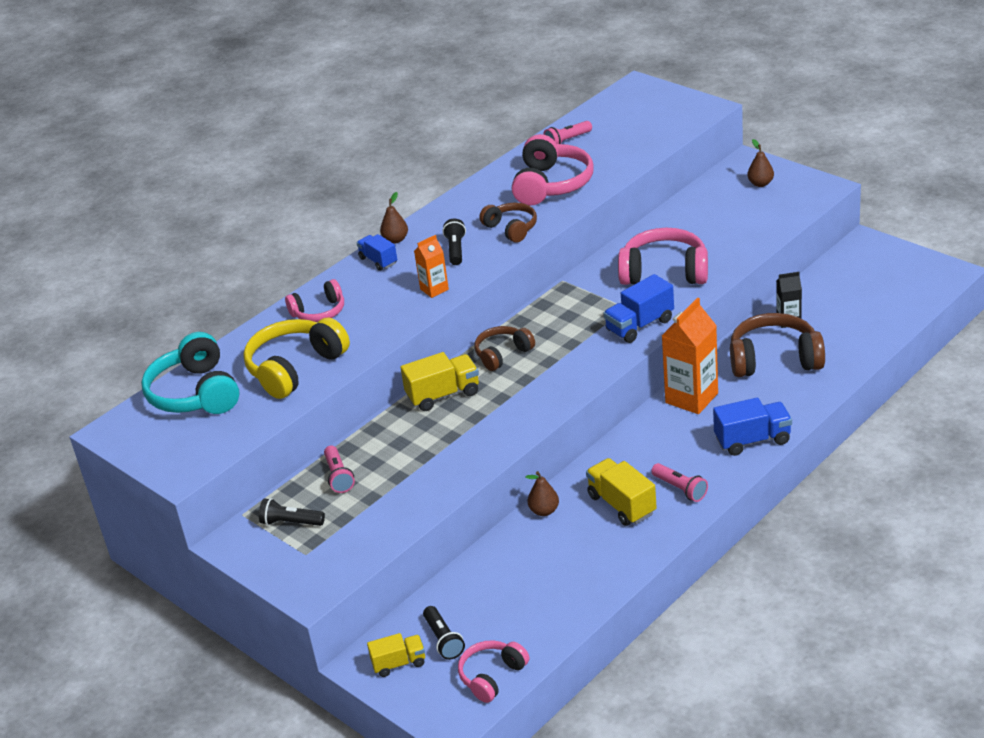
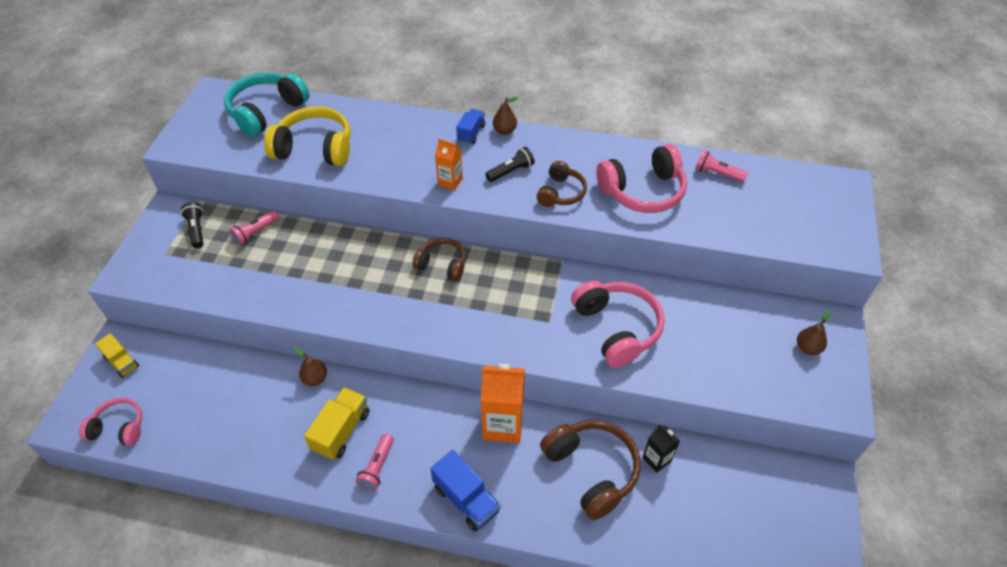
camera: 55 degrees right, 15 degrees up
(319, 312) = (389, 130): pink headphones -> none
(443, 395) = (374, 250): yellow truck -> none
(443, 640) = (152, 378): black flashlight -> none
(640, 325) = (528, 342): blue truck -> none

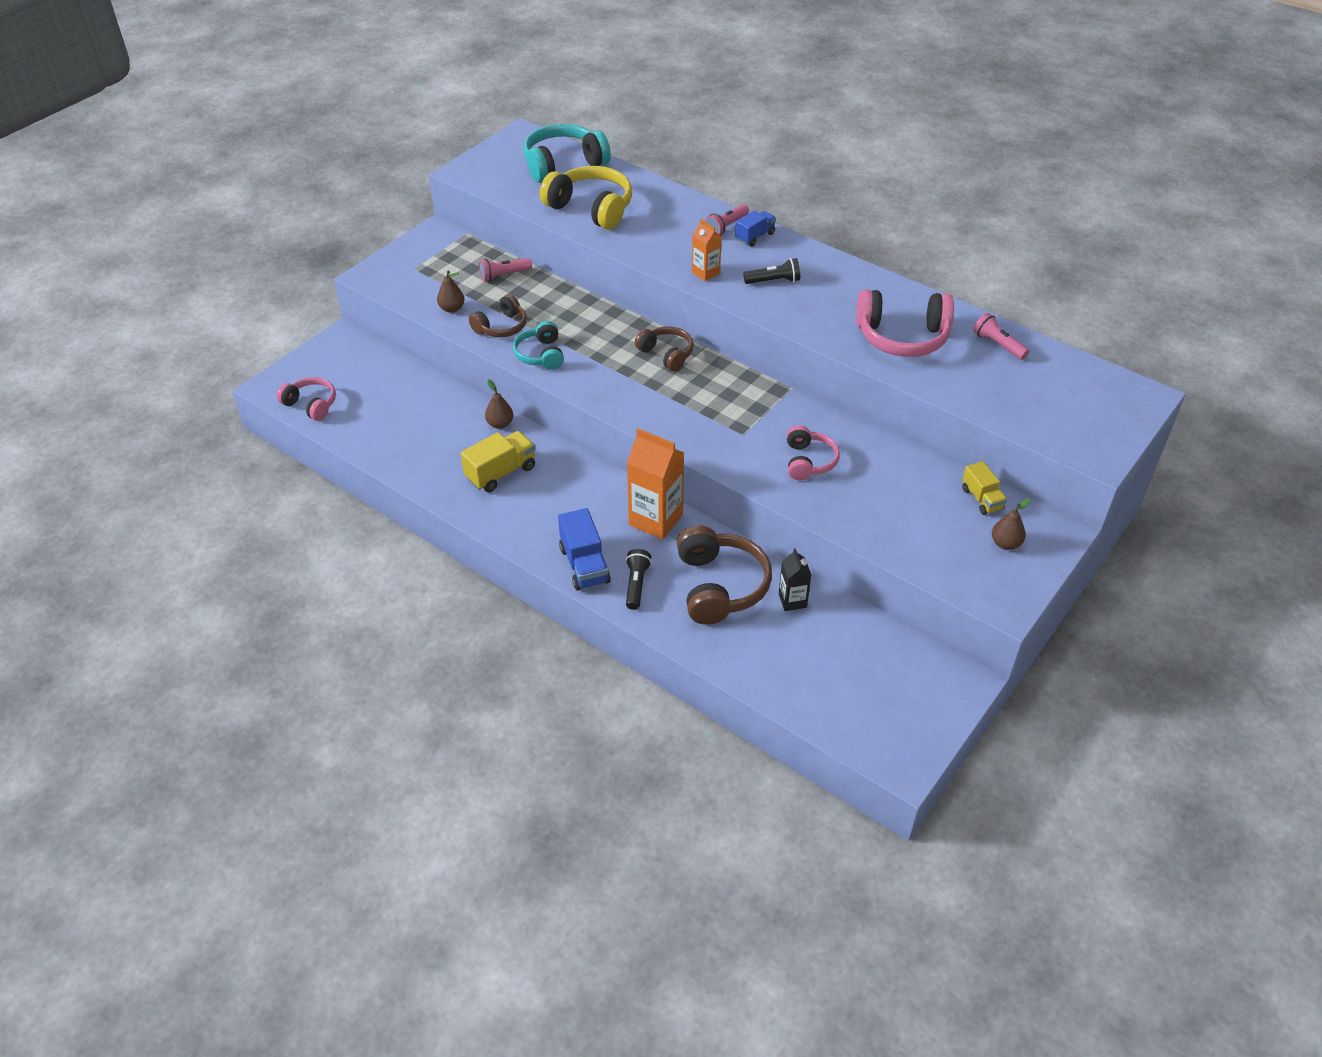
camera: 25 degrees right, 5 degrees down
(122, 362) = (338, 355): yellow truck -> yellow truck (982, 499)
(196, 230) = (452, 257): black flashlight -> black flashlight (636, 584)
(331, 304) = (541, 355): none -> turquoise headphones
(377, 467) = (517, 512): pink flashlight -> pink flashlight (726, 227)
(504, 131) = (791, 243): brown pear -> brown pear (452, 308)
(561, 193) = (813, 314): brown headphones -> brown headphones (501, 327)
(616, 328) = (808, 461): pink headphones -> pink headphones, size x0.60

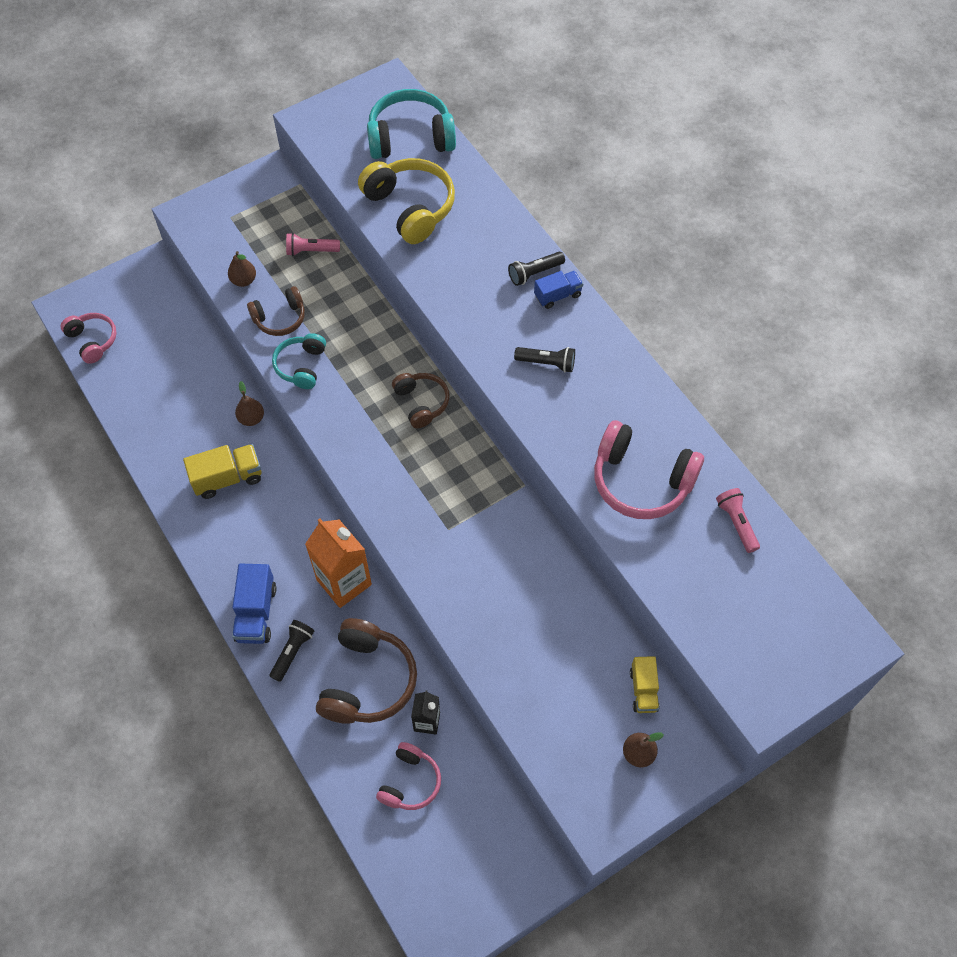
camera: 20 degrees right, 15 degrees up
(705, 273) = (483, 331): orange carton -> none
(726, 227) = (534, 273): pink flashlight -> black flashlight
(808, 461) = (495, 585): pink headphones -> pink headphones (410, 782)

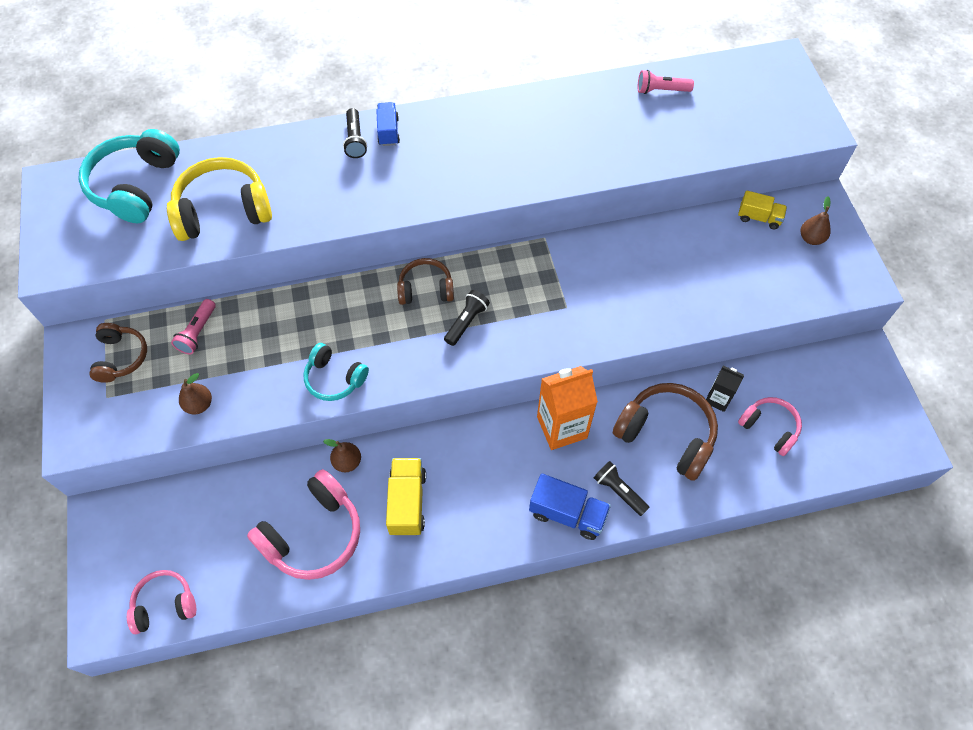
camera: 70 degrees left, 0 degrees up
(280, 318) = (266, 383): brown headphones -> brown headphones (121, 357)
(547, 363) = (456, 161): black flashlight -> black flashlight (466, 322)
(641, 480) = (600, 135): pink headphones -> pink headphones (313, 534)

